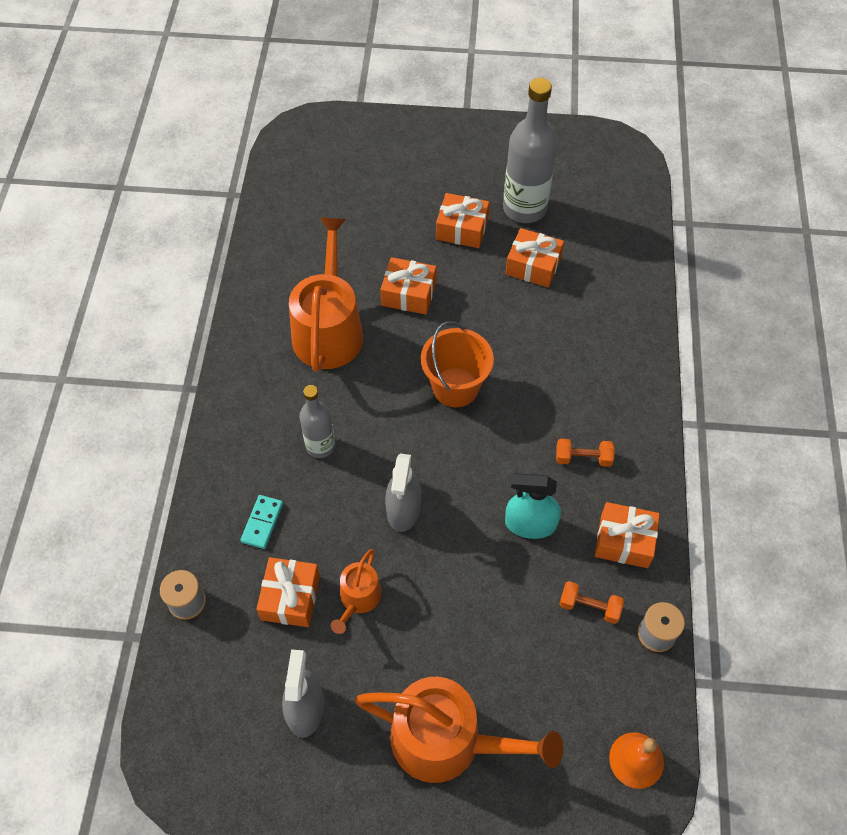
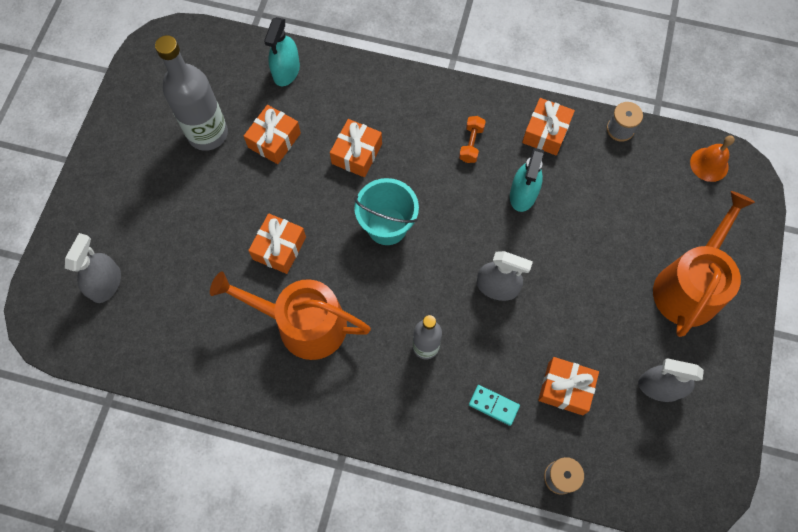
camera: 80 degrees left, 10 degrees up
(344, 166) = (106, 283): none -> grey spray bottle
(358, 599) = (572, 334): orange watering can -> none
(455, 387) = (387, 226): orange bucket -> turquoise bucket
(462, 229) = (217, 190): orange gift -> orange gift (357, 154)
(589, 607) = (595, 168): orange dumbbell -> none
(622, 260) = (286, 71): none -> turquoise spray bottle

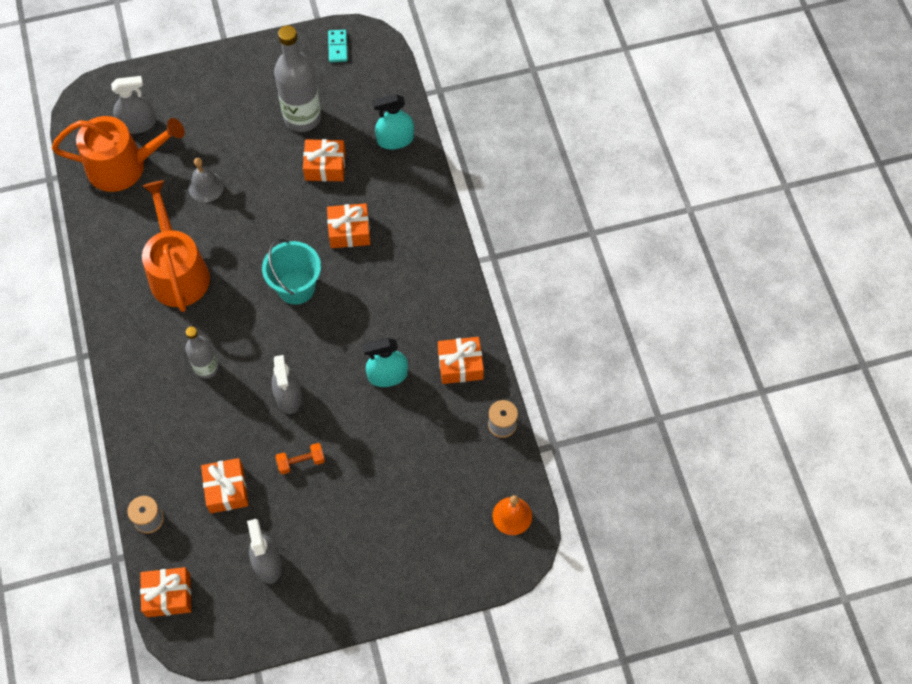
camera: 60 degrees right, 5 degrees down
(224, 253) = (206, 187): none -> grey bell
(279, 248) = (232, 221): orange gift -> orange gift (168, 595)
(471, 144) = (412, 312): orange dumbbell -> orange dumbbell (301, 462)
(493, 405) = (183, 442): turquoise domino -> turquoise domino (337, 47)
(689, 286) = (377, 549): orange watering can -> orange watering can (124, 166)

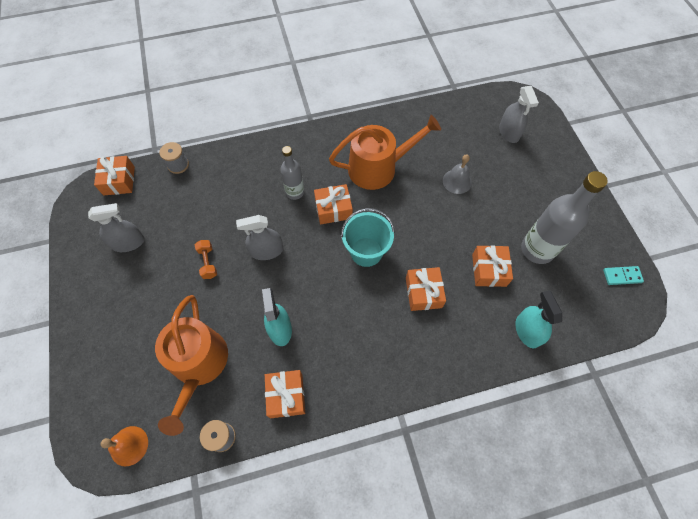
camera: 90 degrees right, 0 degrees up
(124, 166) = (469, 127): orange watering can -> orange watering can (199, 365)
(226, 489) = (193, 212): orange gift -> orange gift (333, 209)

